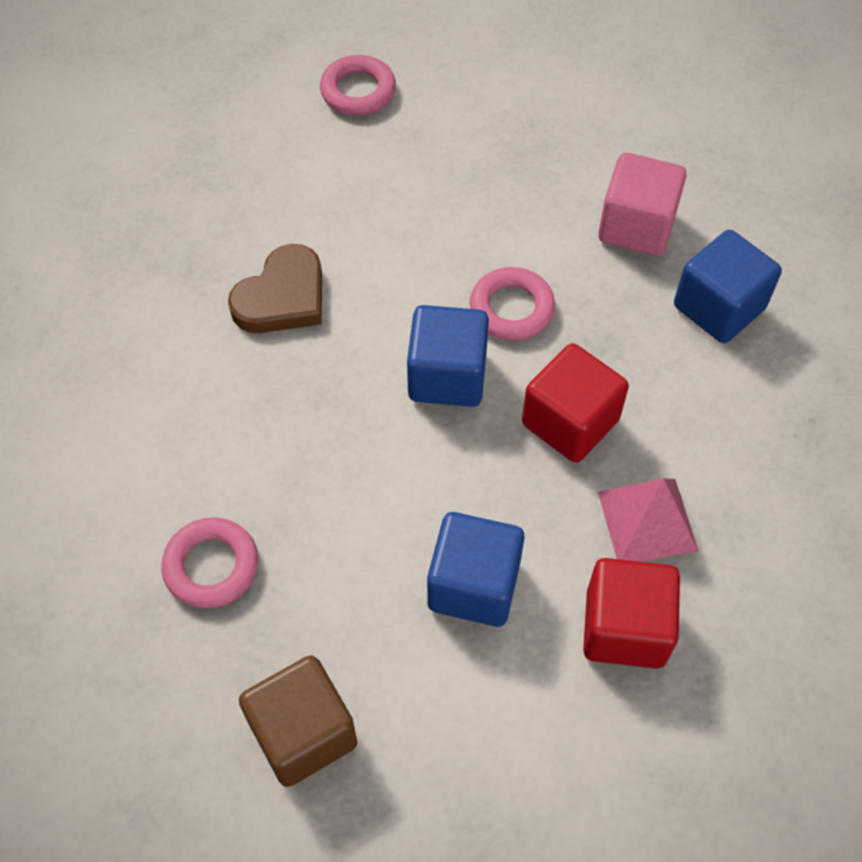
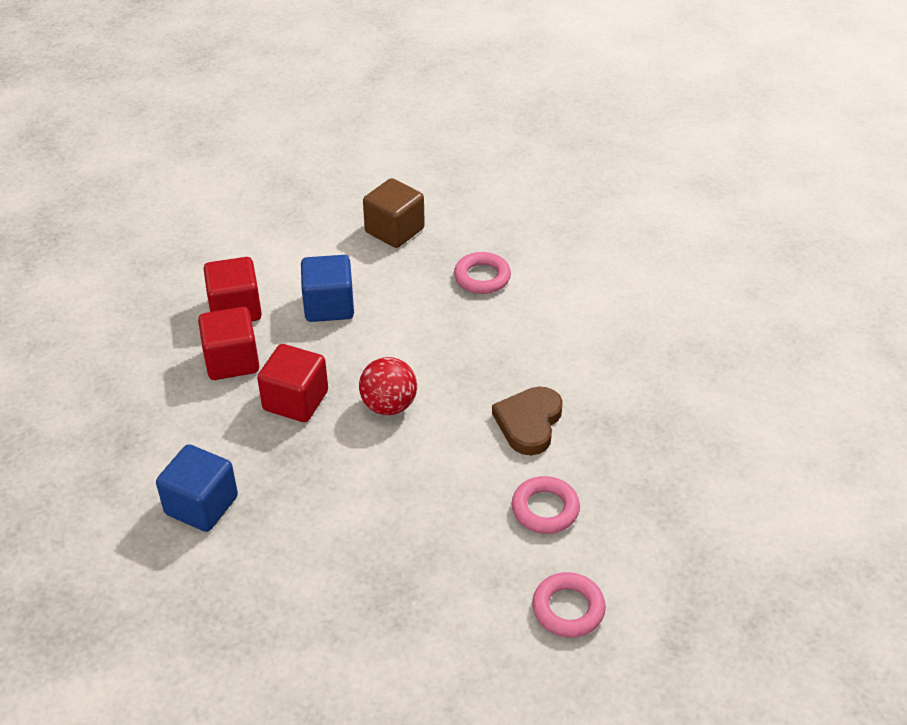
camera: 160 degrees right, 15 degrees down
(447, 376) = (389, 405): blue cube -> red ball
(511, 309) = (360, 460): pink ring -> pink ring (545, 509)
(636, 226) = (279, 552): pink cube -> none
(647, 521) = (232, 361): pink pyramid -> red cube

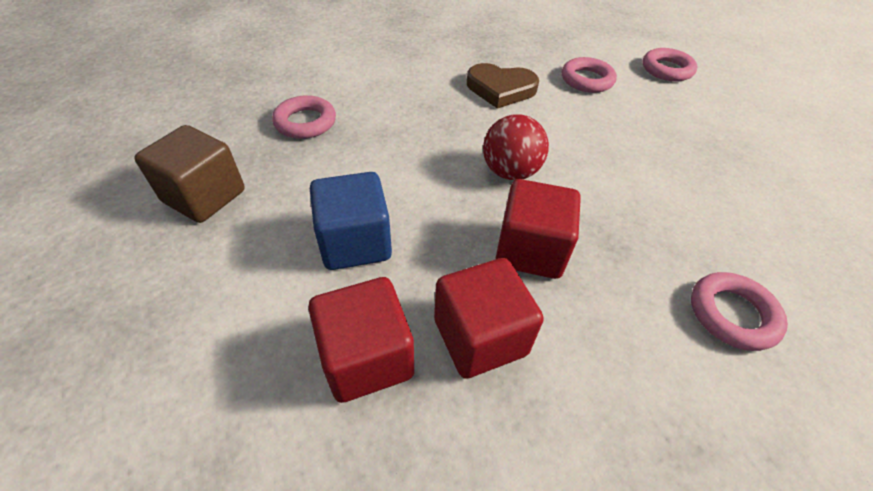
camera: 100 degrees left, 5 degrees up
(201, 505) = (732, 314): blue cube -> pink ring

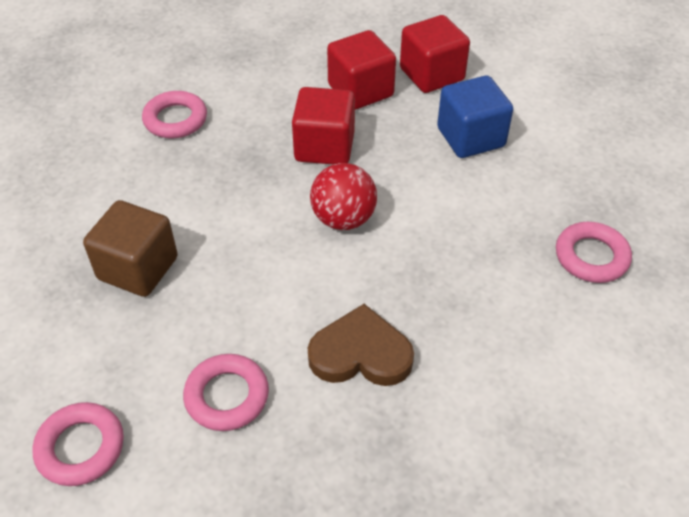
camera: 175 degrees right, 0 degrees up
(204, 196) = (623, 160): brown cube -> brown cube (138, 268)

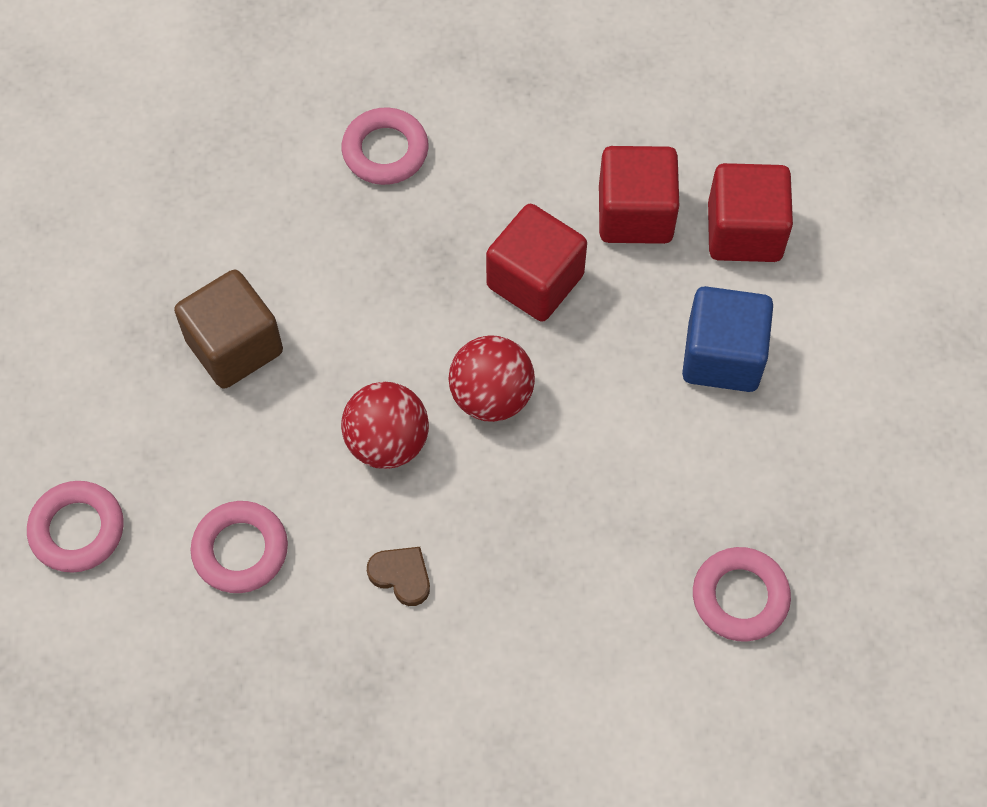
camera: 30 degrees right, 15 degrees up
(291, 276) = (387, 442): none -> red ball
(360, 353) = (401, 576): brown heart -> brown heart, size x0.55

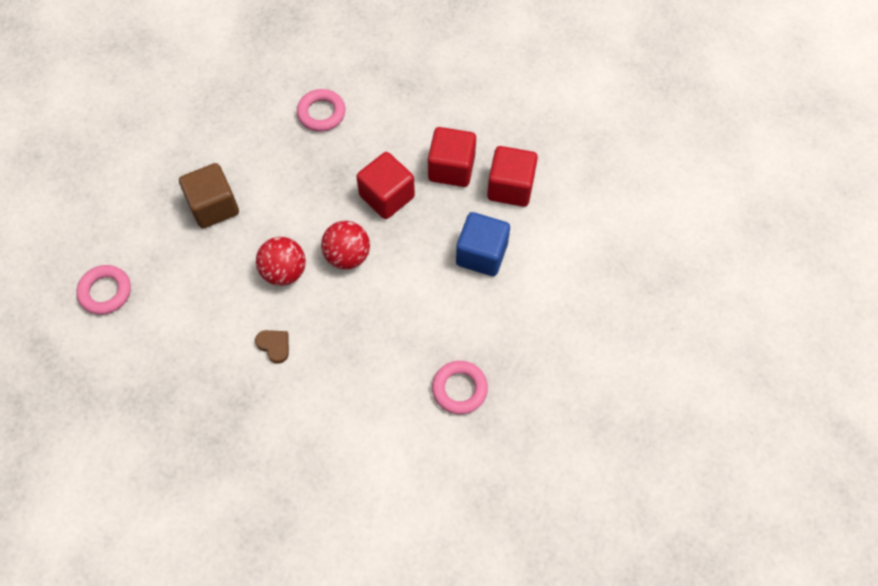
camera: 10 degrees right, 0 degrees up
(240, 550) = (190, 317): pink ring -> none

